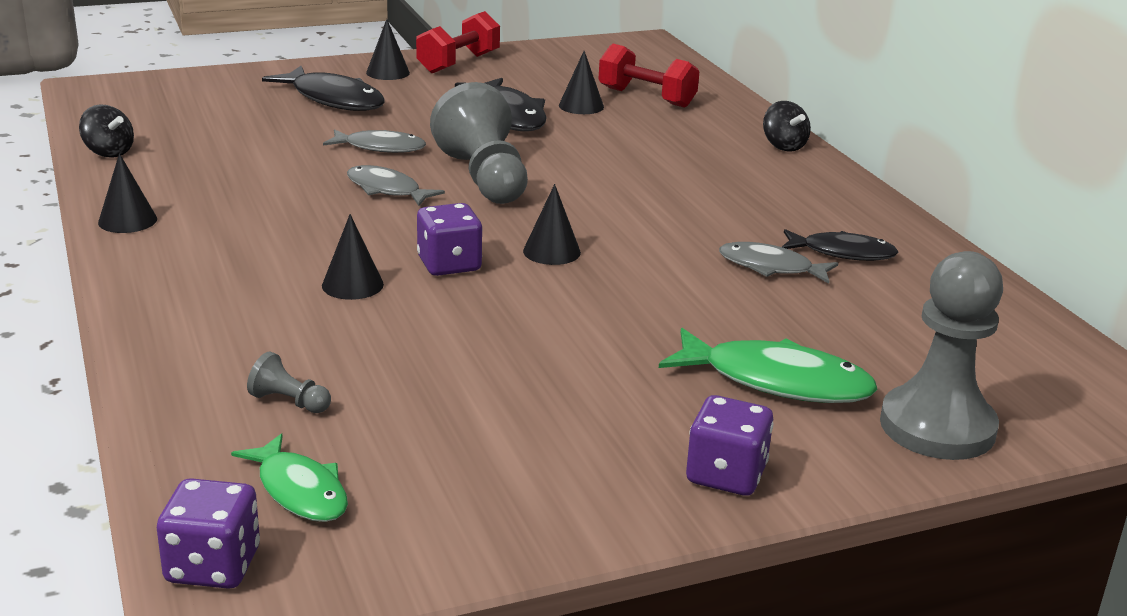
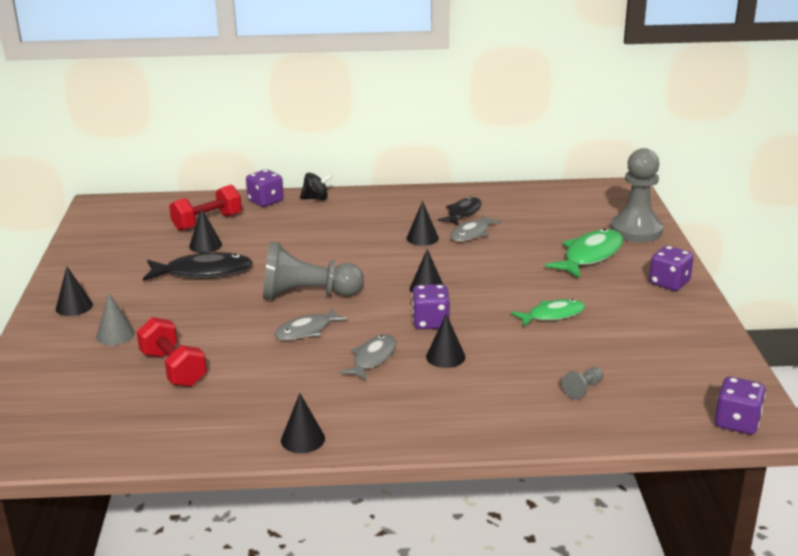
camera: 70 degrees left, 0 degrees up
(109, 152) = (156, 446): black spinning top -> none
(299, 491) = (672, 393): green fish -> green fish (552, 315)
(333, 99) = (115, 335): black fish -> grey cone
(380, 147) = (229, 325): grey fish -> grey fish (372, 358)
(458, 63) = (79, 276): red dumbbell -> red dumbbell (173, 369)
(719, 231) = (422, 238): none -> black cone
(743, 118) = (265, 201): none -> purple dice

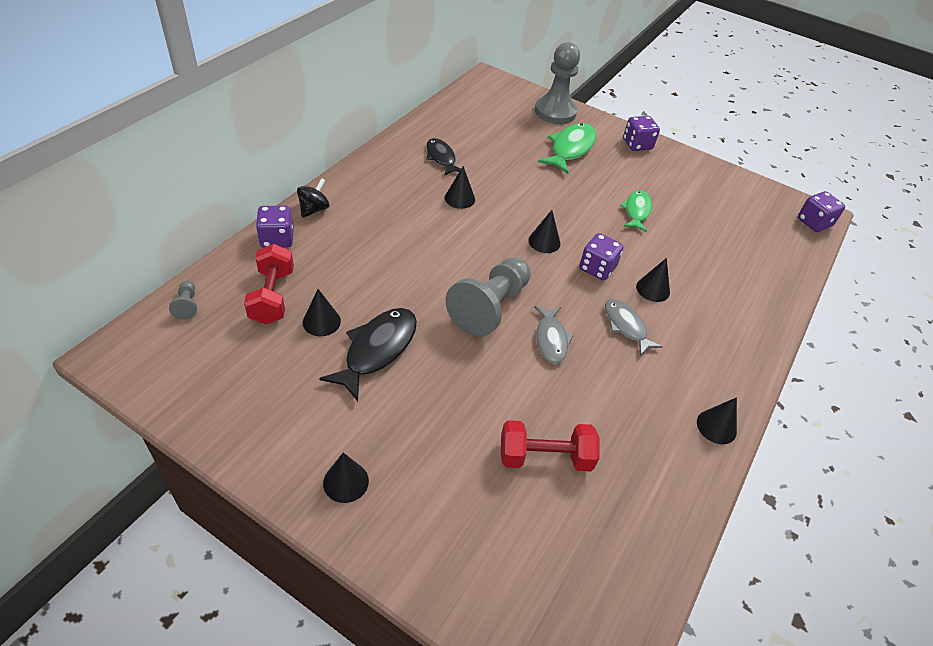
camera: 60 degrees left, 20 degrees up
(115, 335) = (441, 472): grey cone -> none
(472, 233) = (480, 173): grey fish -> none
(583, 389) = (740, 255): grey pawn -> grey pawn (187, 305)
(590, 256) = (570, 149): green fish -> green fish turned 45 degrees clockwise

